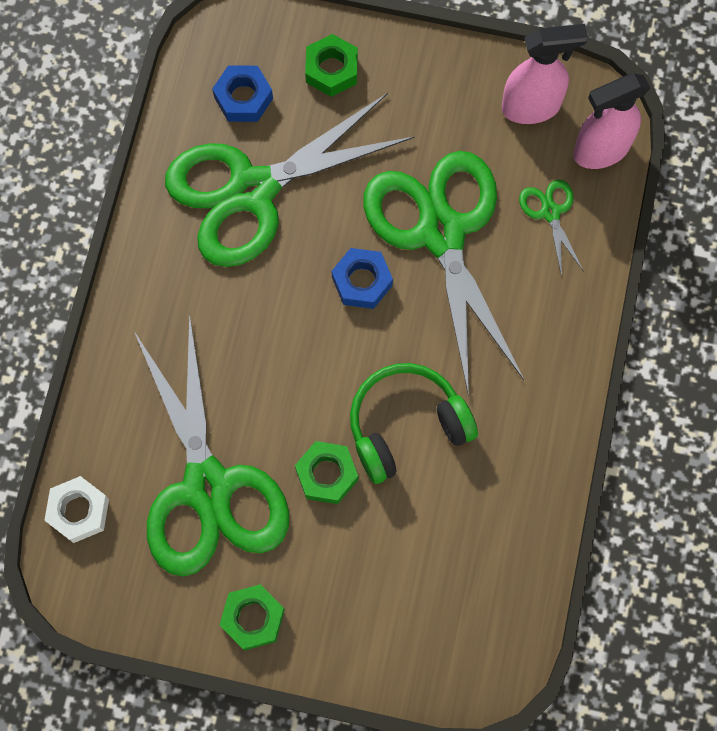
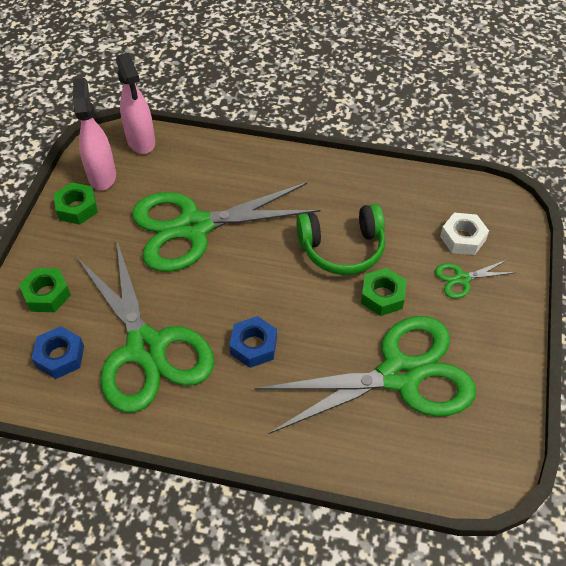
camera: 90 degrees left, 20 degrees down
(79, 511) = (431, 473): white nut -> white nut (462, 238)
(253, 618) = (498, 342): green nut -> green nut (77, 208)
(362, 281) = (230, 274): blue nut -> blue nut (253, 346)
(406, 426) = (342, 248): green headphones -> green headphones turned 75 degrees counterclockwise
(550, 212) = (184, 168): green scissors -> green scissors (462, 279)

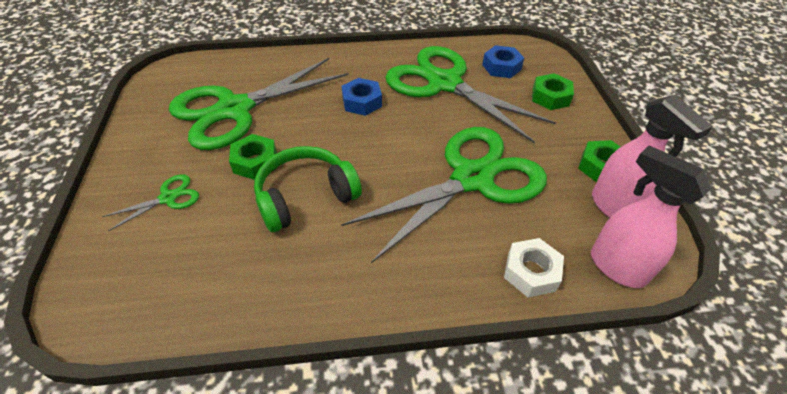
camera: 160 degrees right, 5 degrees down
(462, 238) = (160, 245): white nut -> white nut (531, 272)

